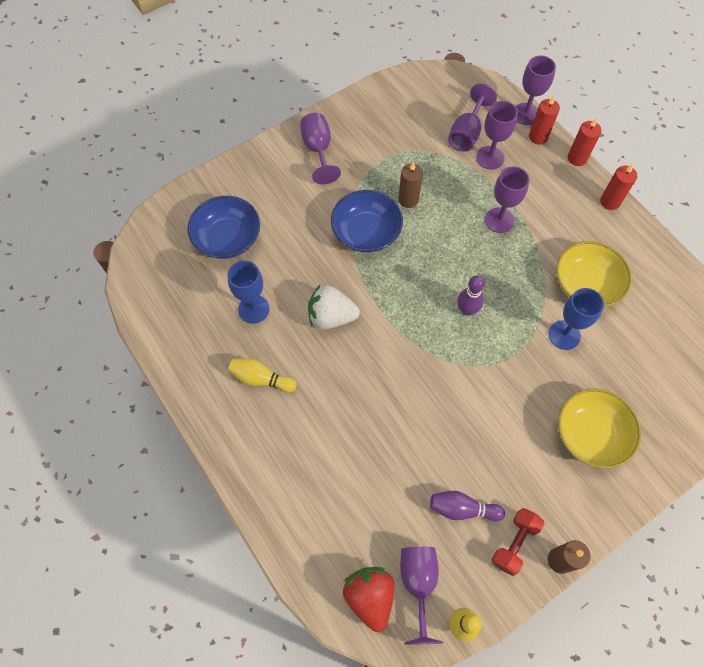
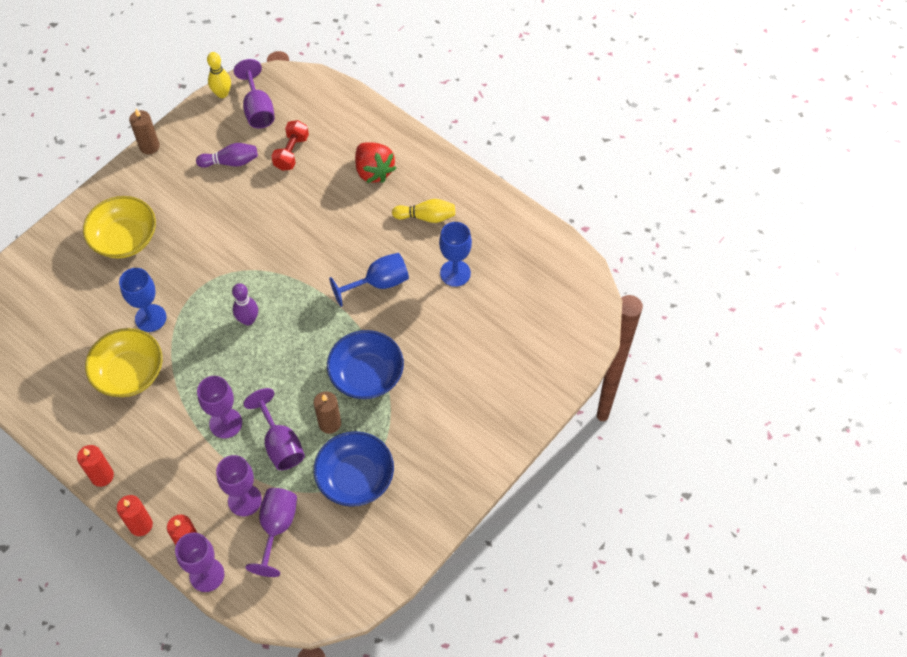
camera: 165 degrees right, 5 degrees down
(227, 238) = (508, 334): blue bowl -> blue bowl (355, 478)
(318, 150) = (447, 461): purple goblet -> purple goblet (280, 444)
(331, 317) = (379, 283): white strawberry -> blue goblet
(370, 596) = (293, 95): red strawberry -> red strawberry (374, 171)
(514, 543) = (186, 149): red dumbbell -> red dumbbell (291, 152)

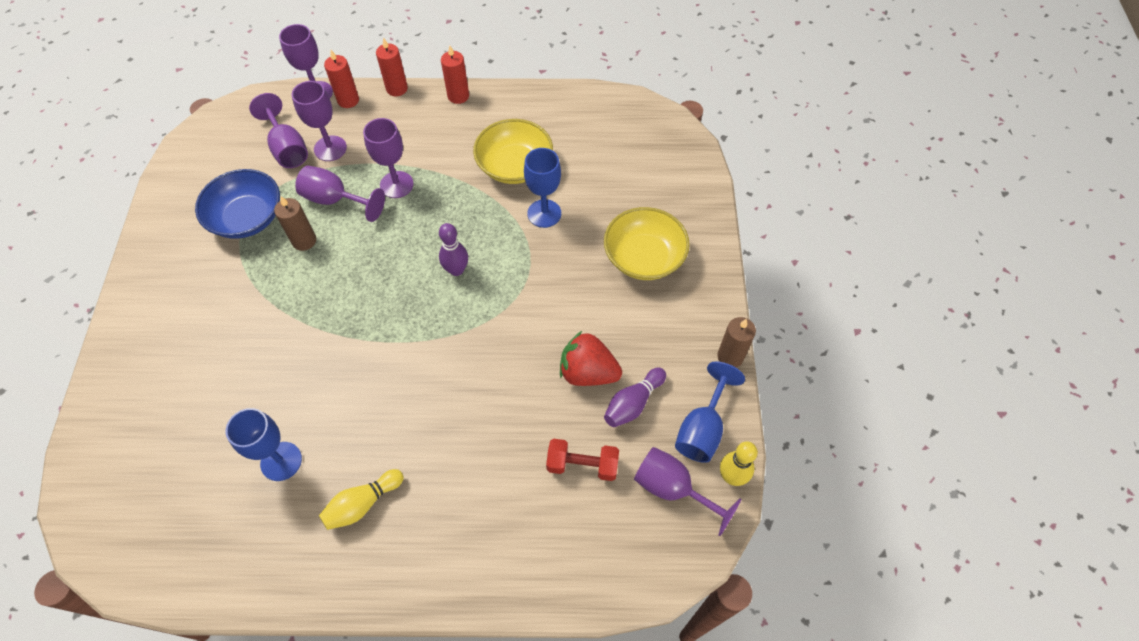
camera: 140 degrees right, 0 degrees up
(291, 152) = (582, 465): red dumbbell -> red dumbbell turned 60 degrees counterclockwise
(366, 375) = (301, 299): blue bowl -> none
(374, 171) = (469, 515): red strawberry -> red strawberry (588, 372)
(379, 283) = (358, 391): blue goblet -> blue goblet (702, 429)

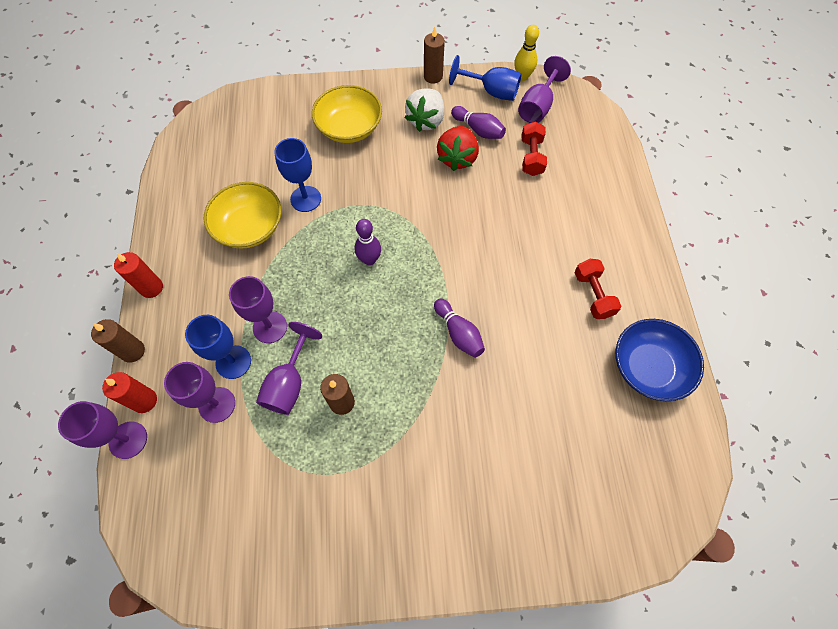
camera: 95 degrees left, 5 degrees up
(247, 218) = (313, 472): blue bowl -> blue bowl (648, 367)
(281, 461) = (572, 365): blue goblet -> blue goblet (233, 362)
(287, 148) = (214, 453): purple goblet -> none
(349, 348) = (458, 333): none -> purple bowling pin
(362, 504) = (593, 294): yellow bowling pin -> red dumbbell
(397, 89) = (133, 351): red candle -> brown candle
(652, 341) = (426, 120): none -> white strawberry

